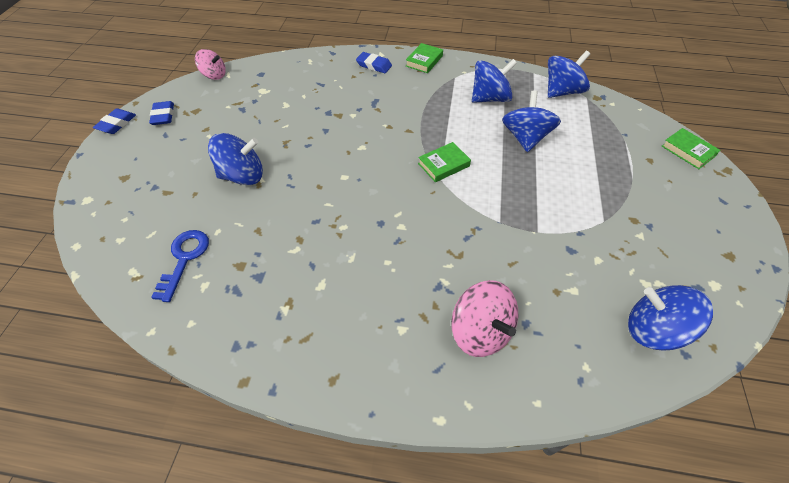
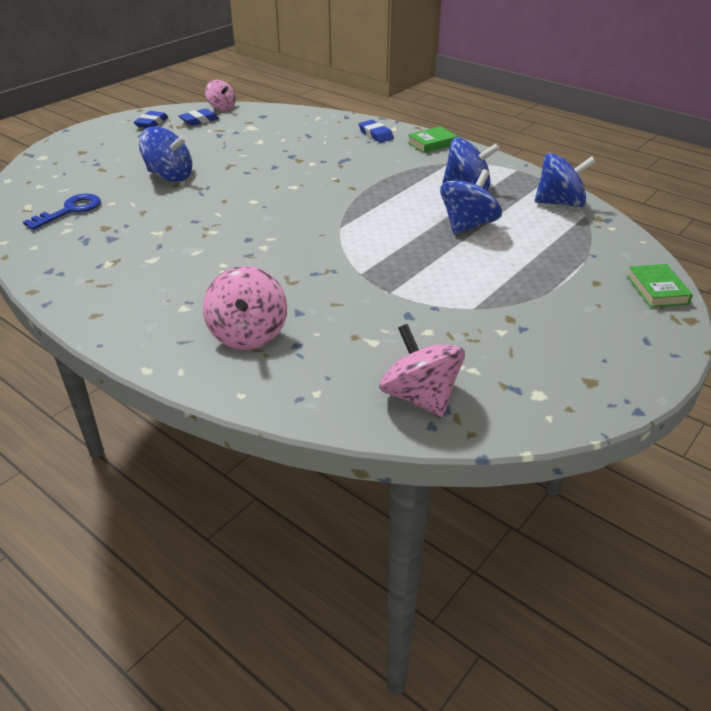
camera: 30 degrees right, 15 degrees down
(117, 124) = (111, 119): blue eraser -> blue eraser (199, 120)
(443, 165) = (356, 219): green book -> none
(653, 330) = (420, 397): blue spinning top -> pink spinning top

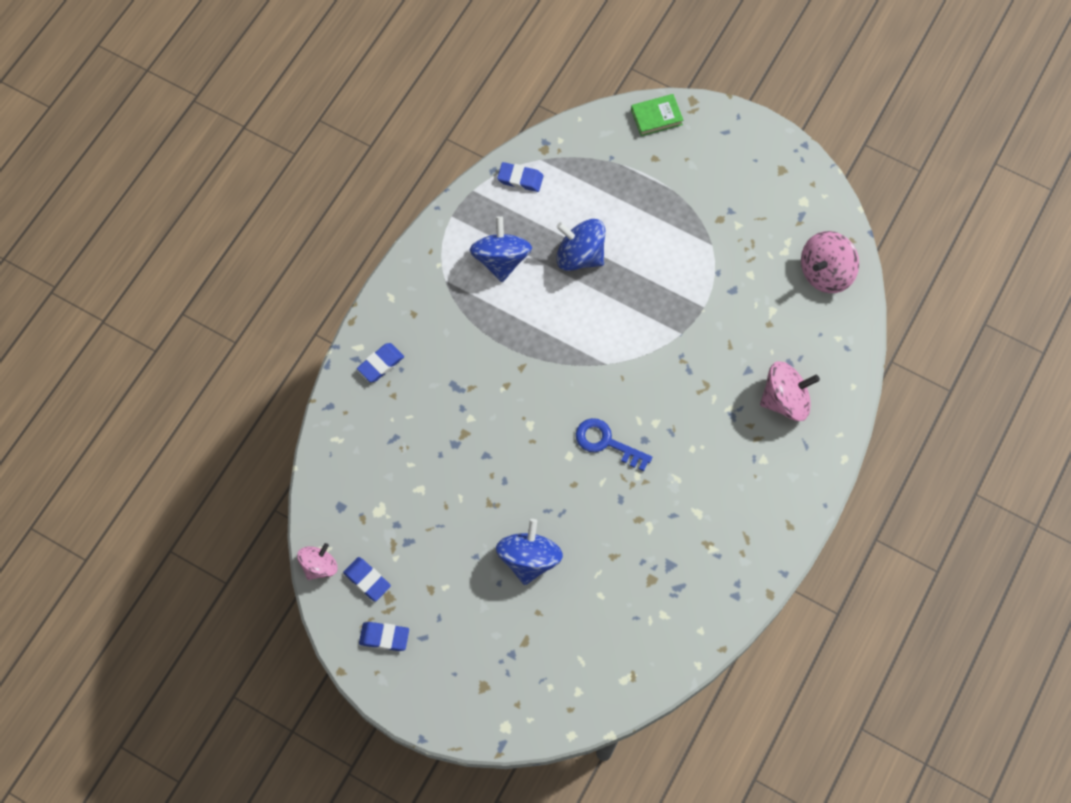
camera: 100 degrees left, 30 degrees up
(70, 210) = (625, 630): blue key -> blue key (606, 442)
(432, 143) = (397, 301): green book -> none
(560, 203) = (520, 179): blue spinning top -> blue eraser

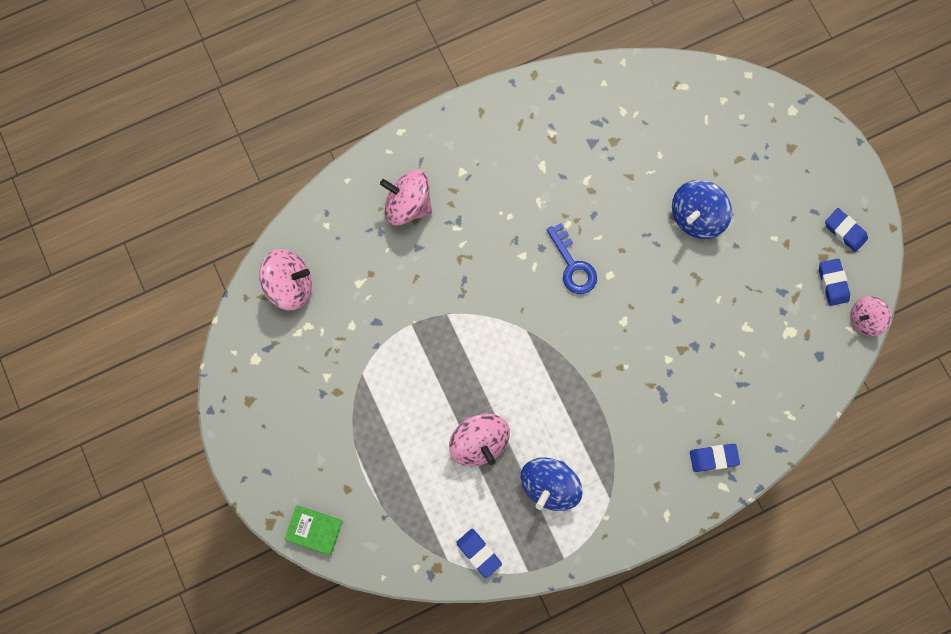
camera: 145 degrees left, 10 degrees up
(580, 255) = (479, 441): blue spinning top -> pink spinning top

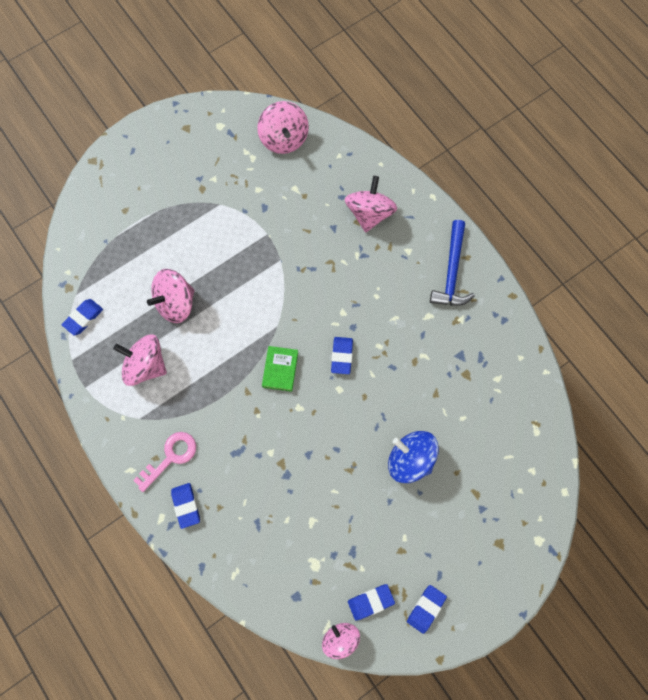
camera: 80 degrees right, 5 degrees down
(314, 529) = (91, 192): green book -> green book (280, 369)
(495, 131) = (451, 272): none -> blue hammer
(549, 484) = (146, 365): blue spinning top -> pink spinning top
(573, 265) = (342, 356): blue key -> blue eraser
(658, 468) = (171, 457): none -> pink key

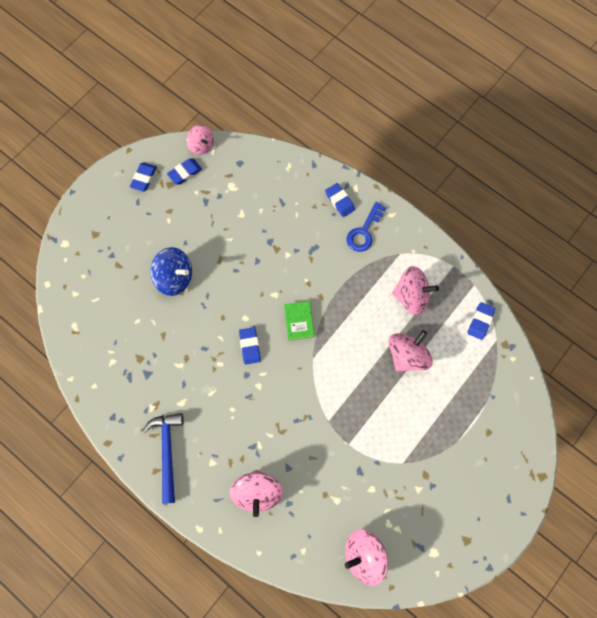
camera: 165 degrees right, 0 degrees up
(171, 457) = (364, 232): pink key -> blue key
(284, 139) = (364, 555): pink spinning top -> pink spinning top turned 75 degrees counterclockwise

